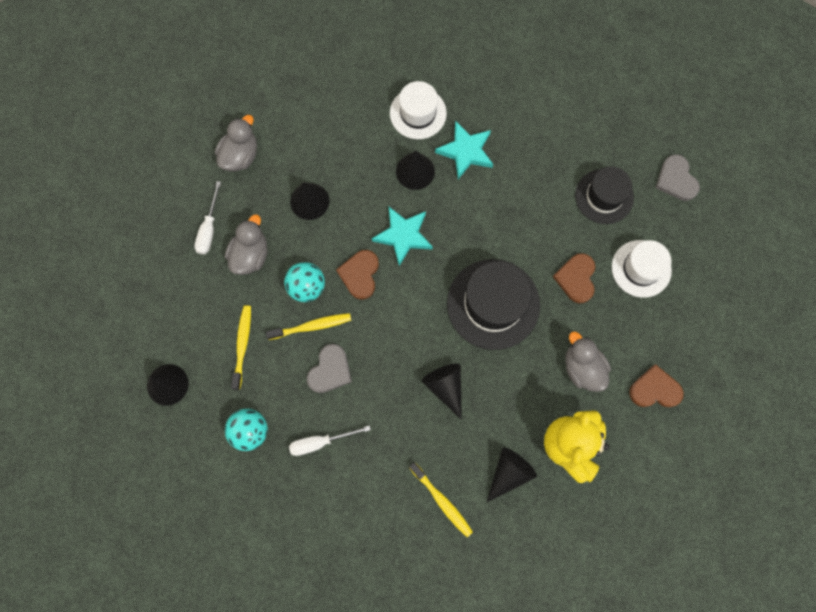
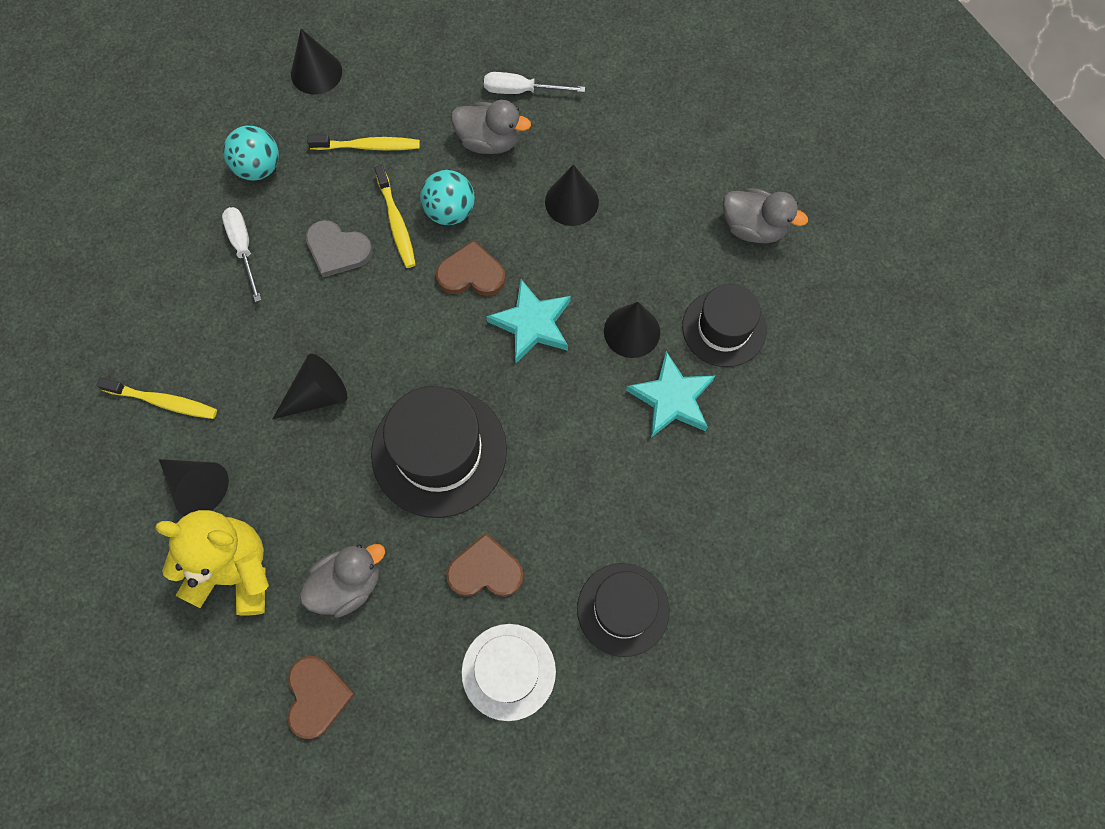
camera: 85 degrees right, 5 degrees down
(240, 156) = (627, 113): grey duck -> grey duck (753, 228)
(418, 113) = (724, 328): white hat -> black hat
(442, 501) = (163, 401): yellow toothbrush -> yellow toothbrush turned 120 degrees counterclockwise
(676, 180) = (665, 728): grey heart -> none

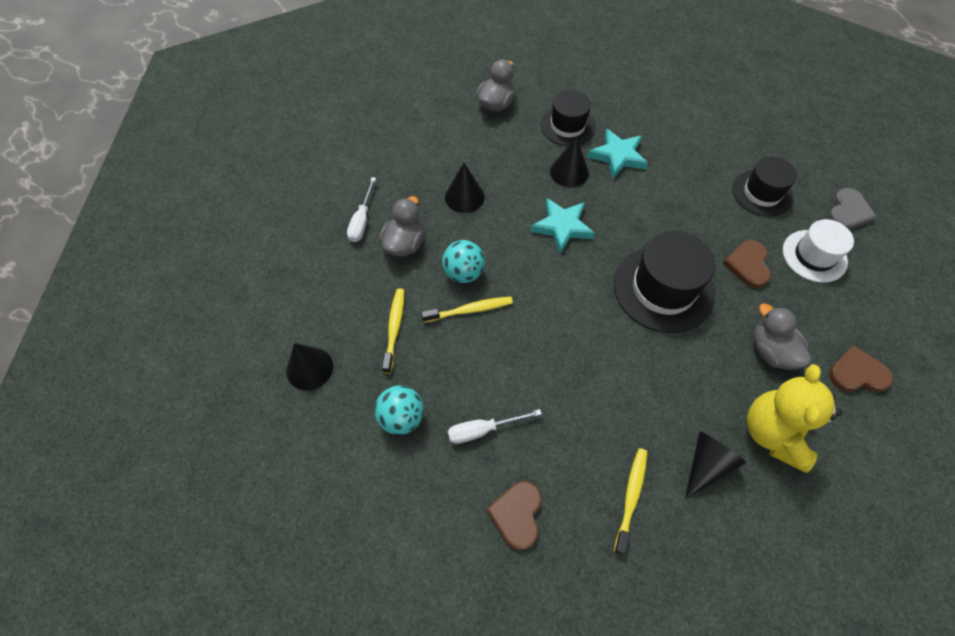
camera: 85 degrees left, 10 degrees down
(317, 395) = (621, 371): black cone -> none
(337, 250) = (491, 354): grey heart -> grey heart (848, 212)
(471, 273) = (519, 261): brown heart -> brown heart (517, 514)

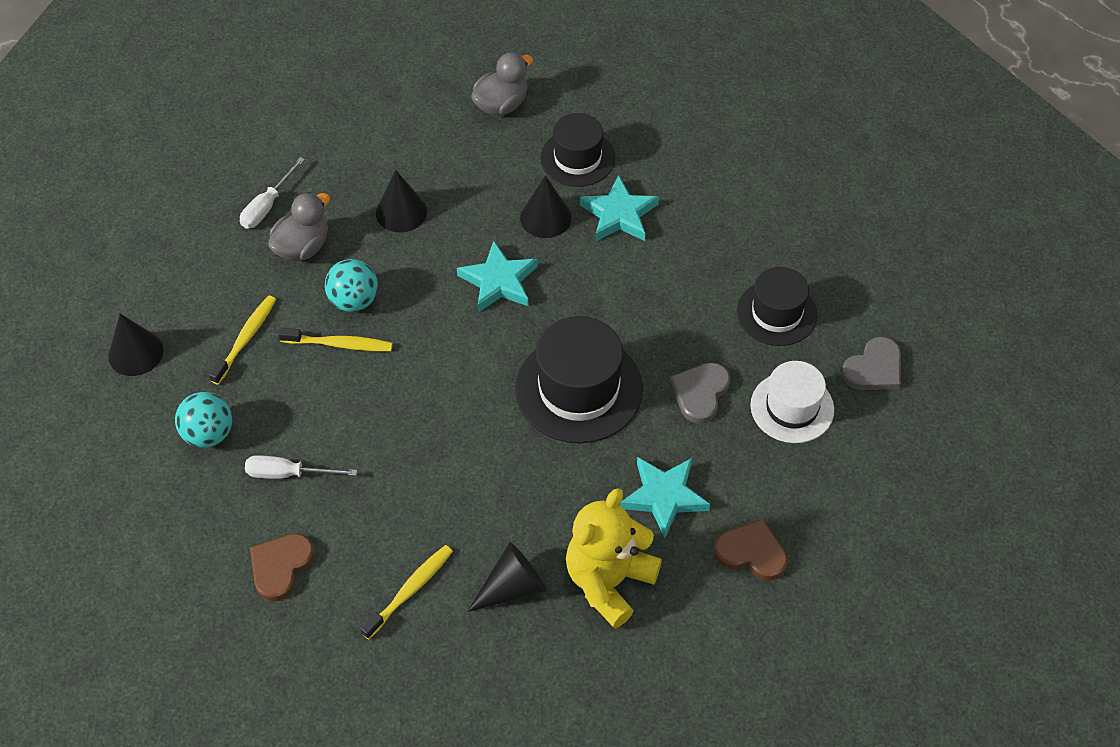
camera: 20 degrees right, 5 degrees down
(748, 265) = (700, 393): brown heart -> grey heart
(771, 351) = (664, 497): grey duck -> turquoise star

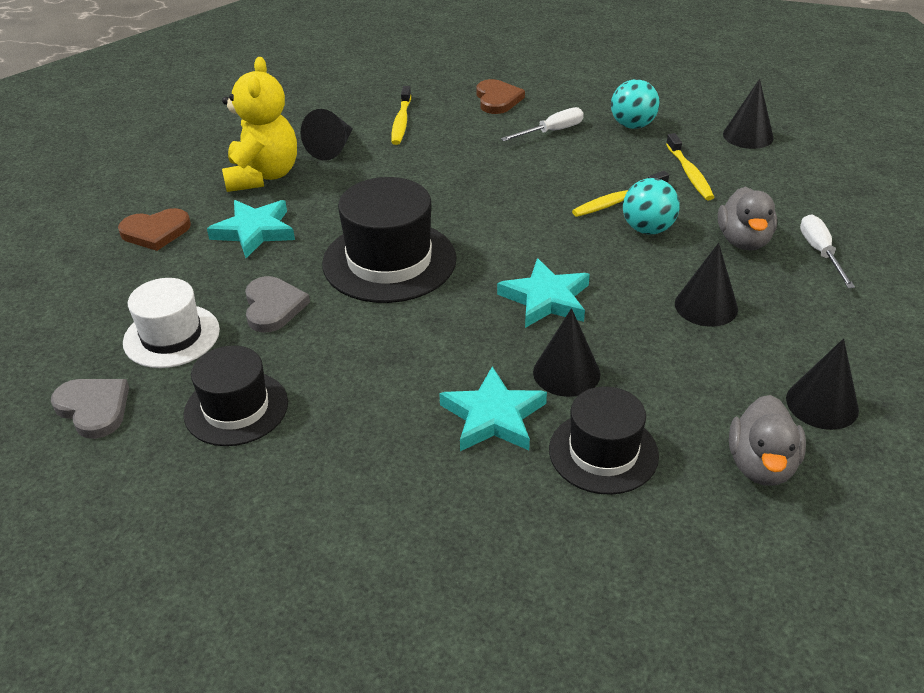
camera: 145 degrees right, 15 degrees down
(423, 114) = (822, 404): none -> black cone
(874, 368) = (94, 408): grey heart -> grey heart turned 120 degrees clockwise

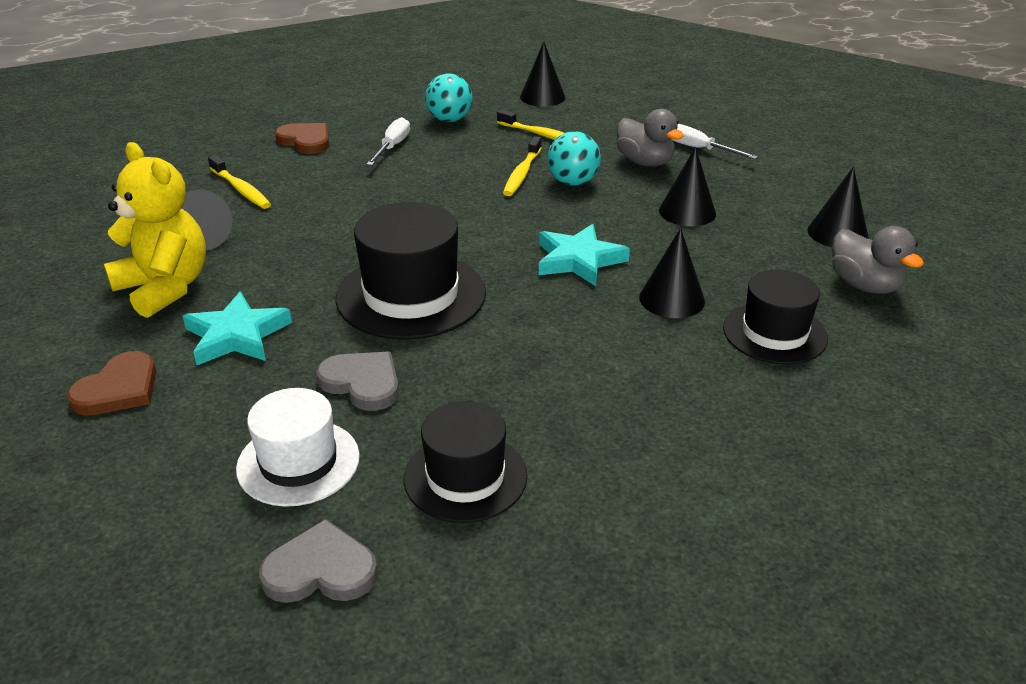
camera: 45 degrees left, 5 degrees down
(493, 417) = (672, 355): turquoise star -> none

